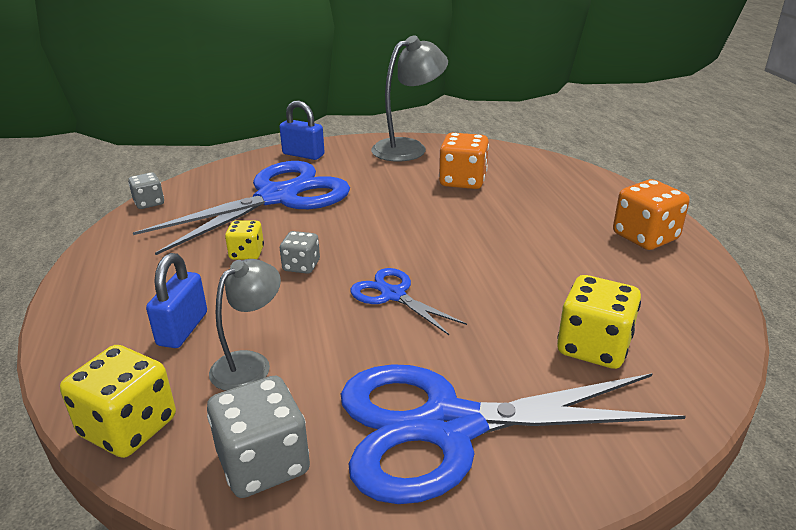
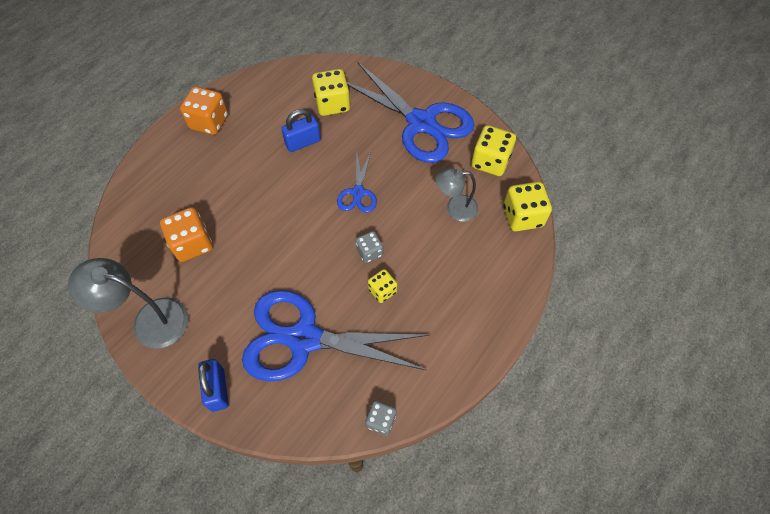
camera: 130 degrees left, 30 degrees up
(182, 329) = (463, 256): blue padlock -> blue padlock (303, 142)
(263, 463) = (490, 161): grey dice -> yellow dice

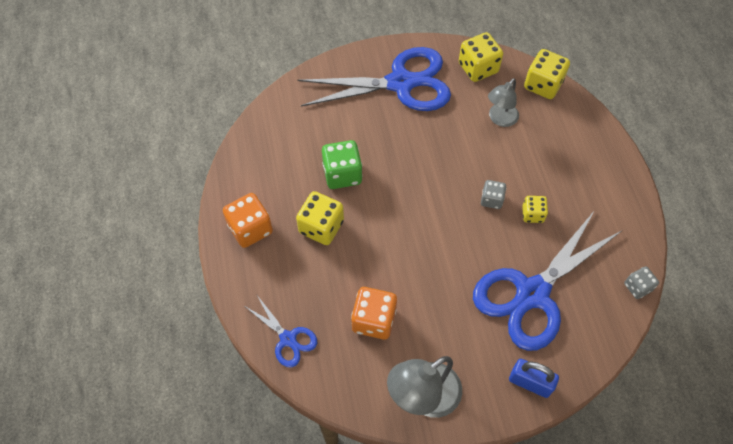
camera: 50 degrees left, 0 degrees up
(303, 142) = (342, 174): blue padlock -> green dice
(332, 104) = (322, 127): yellow dice -> yellow dice (321, 227)
(358, 193) = (429, 170): blue scissors -> blue scissors (288, 339)

